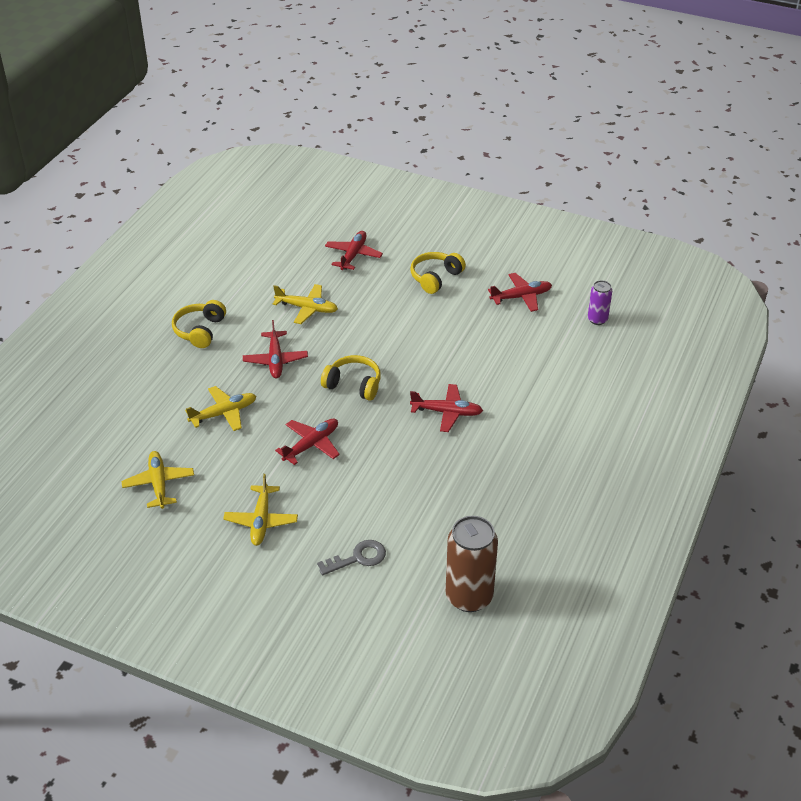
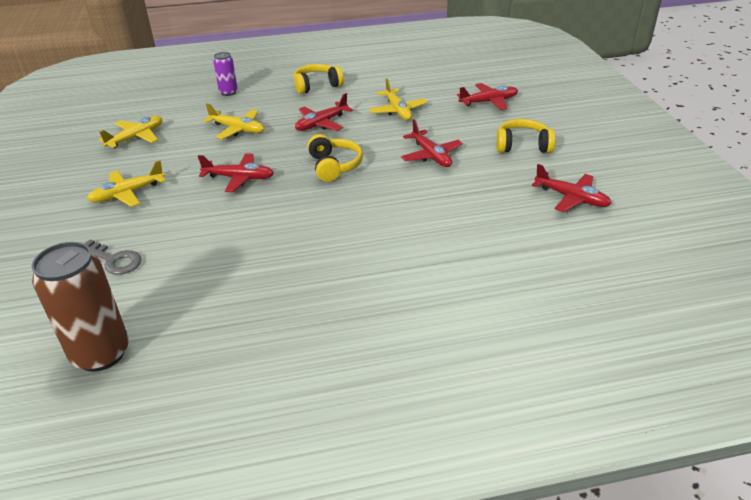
camera: 55 degrees right, 5 degrees down
(447, 412) = (355, 226): red plane -> red plane (431, 155)
(597, 319) = (615, 258): purple can -> purple can (228, 92)

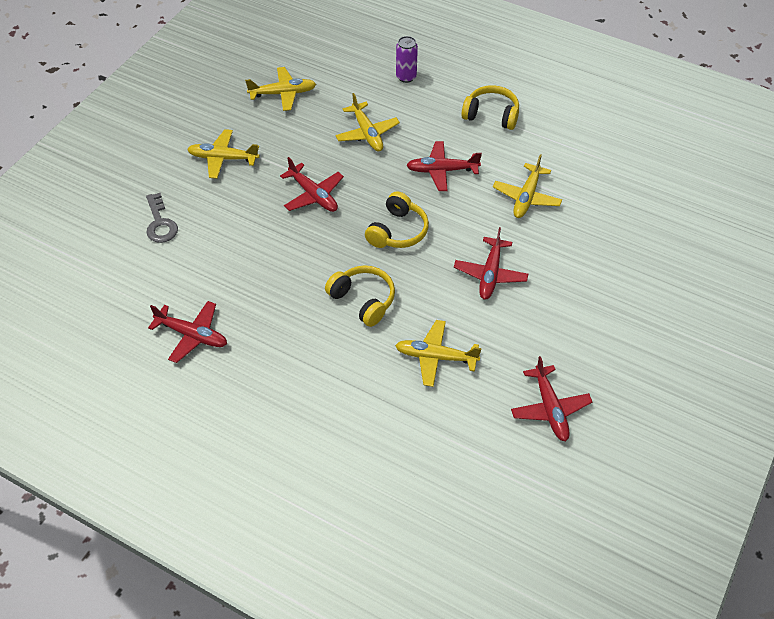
camera: 40 degrees right, 15 degrees up
(101, 353) = (88, 302): brown can -> none
(461, 215) = (435, 357): none -> yellow plane
(489, 102) = (628, 241): red plane -> red plane (192, 335)
(522, 146) = (587, 319): yellow headphones -> yellow headphones (363, 300)

